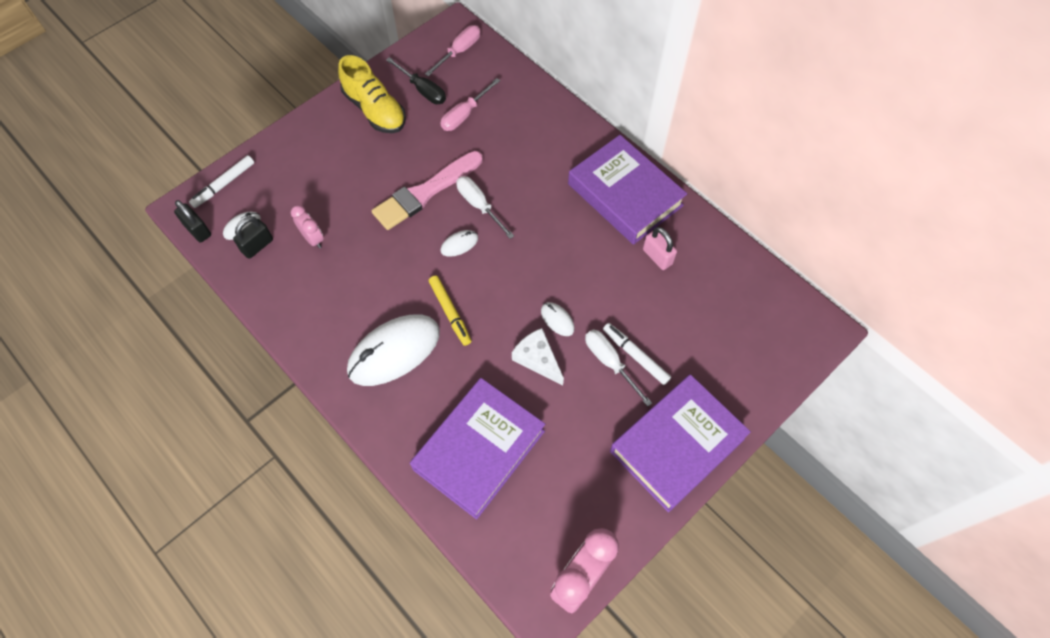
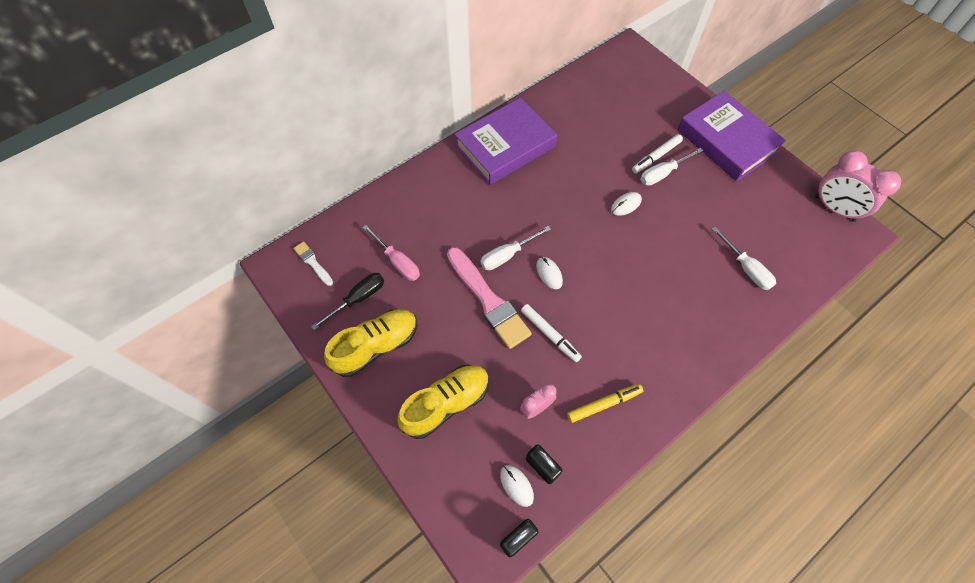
camera: 85 degrees left, 0 degrees up
(224, 185) = (457, 512): white marker -> white marker (550, 334)
(319, 168) = (446, 404): none -> yellow shoe
(394, 351) = (661, 331): white mouse -> none
(450, 312) = (620, 284): yellow marker -> yellow marker (604, 404)
(459, 51) = (313, 263): pink screwdriver -> white brush
(479, 450) = (746, 268): purple book -> white screwdriver
(537, 359) = (662, 221): white cheese -> none
(657, 257) = (567, 132): pink padlock -> none

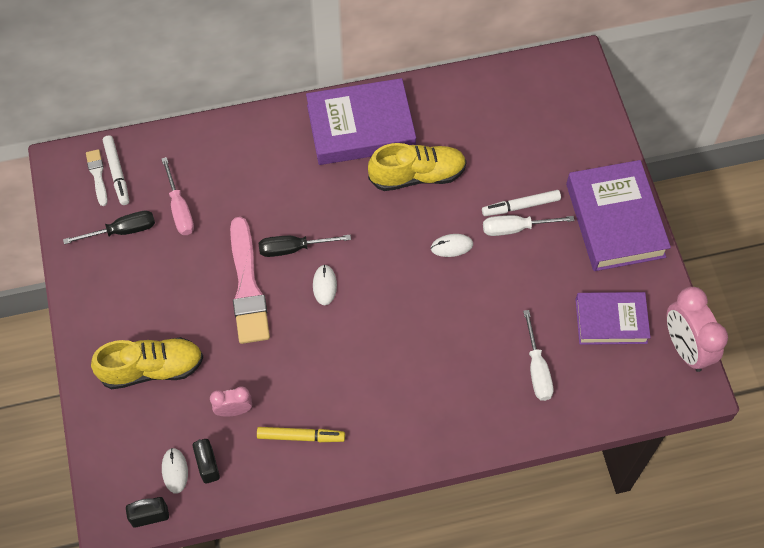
camera: 25 degrees right, 0 degrees up
(376, 346) = (115, 285): yellow shoe -> yellow shoe (417, 175)
(507, 255) = (293, 248): white screwdriver -> black screwdriver
(550, 334) = (288, 347): white marker -> white marker (117, 173)
(772, 211) = (611, 321): none -> purple book

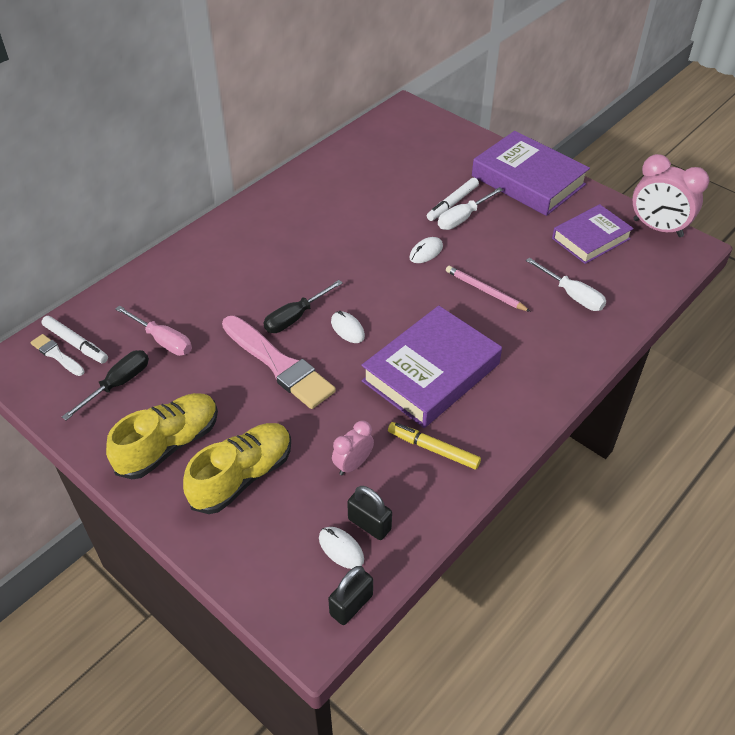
camera: 35 degrees left, 15 degrees down
(301, 436) = (433, 449): yellow marker -> yellow marker turned 120 degrees counterclockwise
(361, 127) = (277, 213): purple book -> purple book (431, 372)
(417, 175) = (353, 222): yellow shoe -> yellow shoe (169, 445)
(467, 318) = (485, 291): none -> pink pencil

